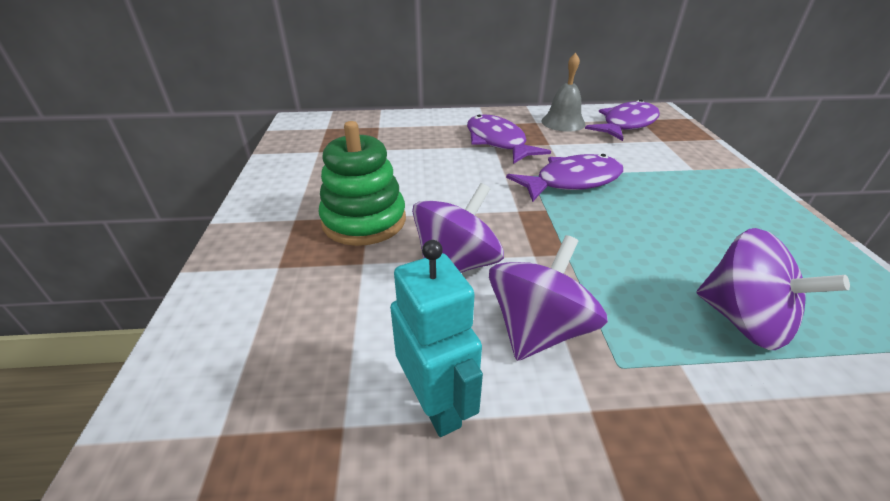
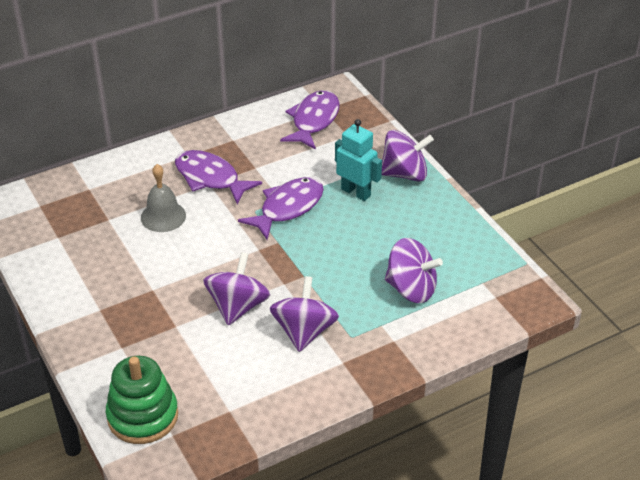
camera: 25 degrees left, 5 degrees up
(364, 221) = (153, 294): green stacking toy -> green stacking toy (143, 416)
(436, 404) = (268, 386): turquoise robot -> turquoise robot (356, 192)
(563, 122) = (257, 133): grey bell -> grey bell (163, 216)
(733, 183) = (404, 174): none -> purple spinning top

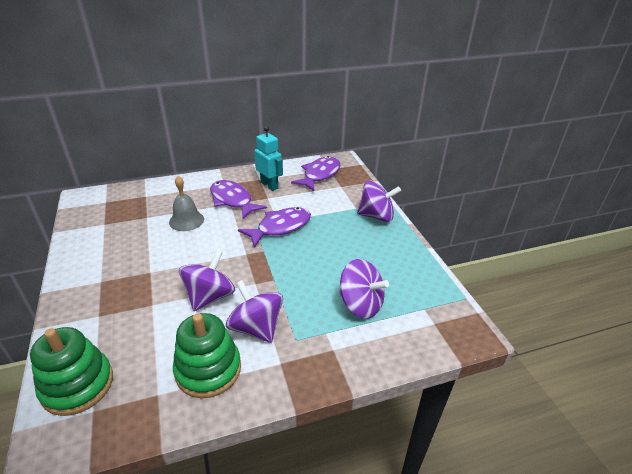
camera: 10 degrees right, 5 degrees down
(270, 380) = (208, 369): none -> green stacking toy
(304, 331) = (256, 327): purple spinning top -> purple spinning top turned 60 degrees counterclockwise
(356, 192) = (335, 223): turquoise robot -> turquoise robot (269, 185)

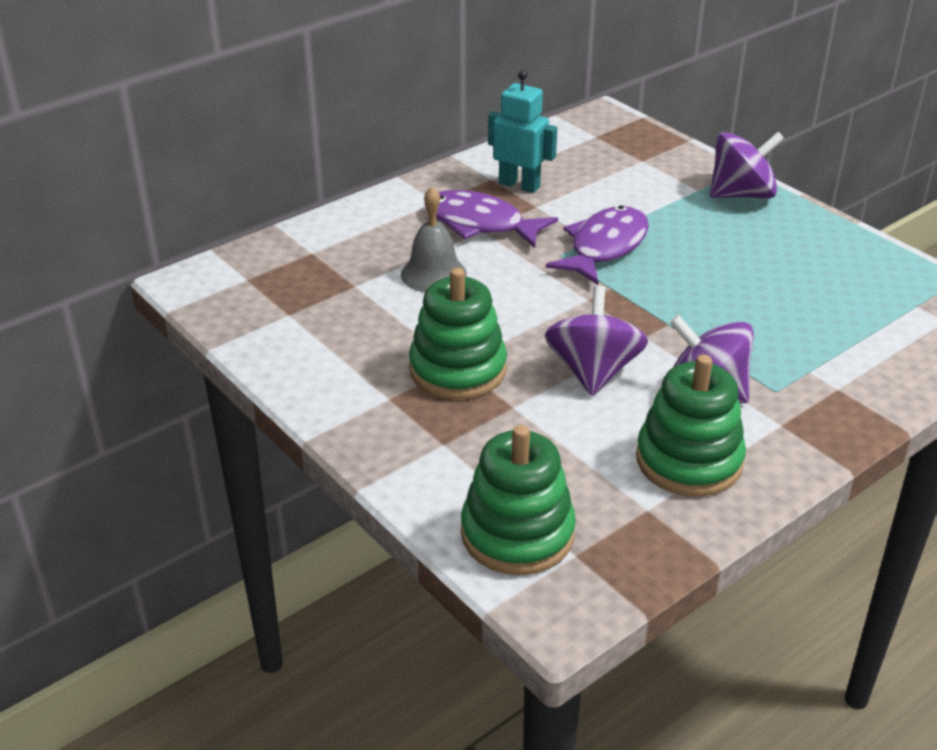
camera: 20 degrees left, 0 degrees up
(147, 275) = (458, 369): none -> green stacking toy
(319, 175) = (589, 149): purple fish -> none
(360, 304) = (826, 323): purple spinning top -> none

